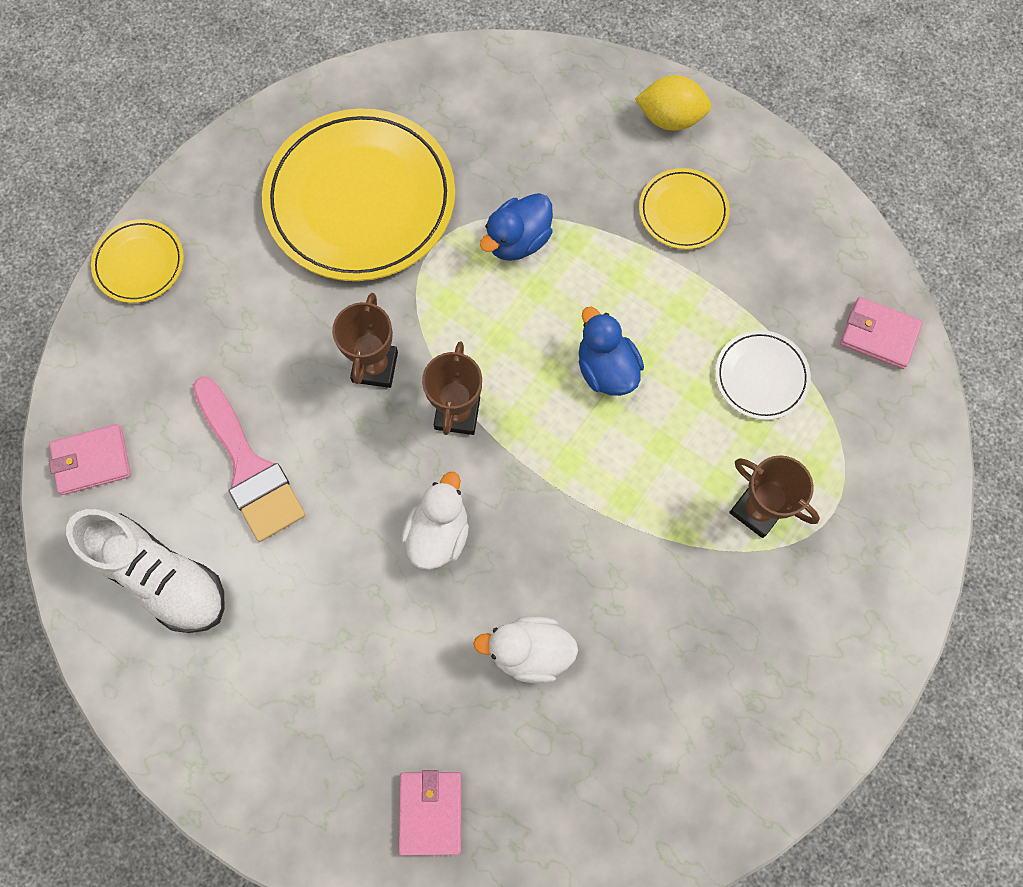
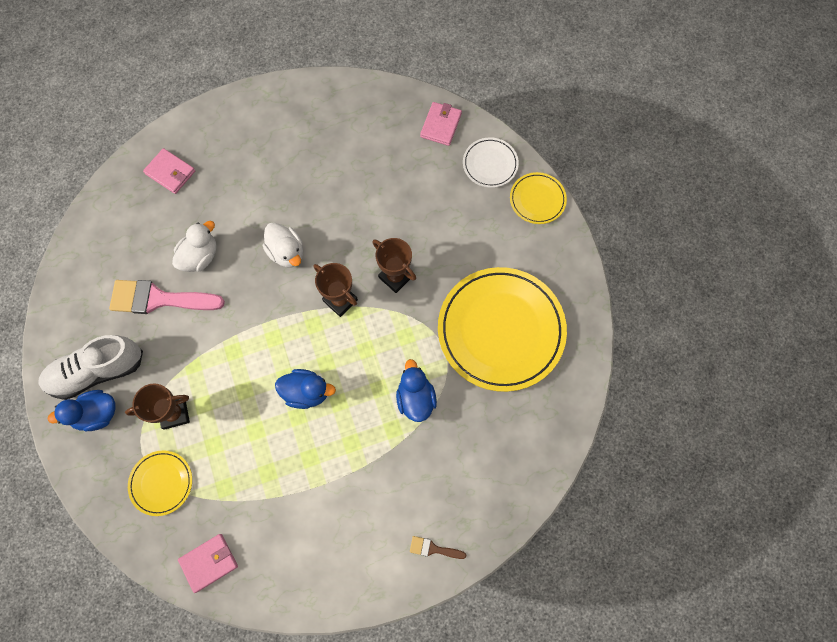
camera: 125 degrees right, 0 degrees up
(161, 577) = (361, 125): white shoe -> white shoe (97, 371)
(249, 467) = (386, 189): pink brush -> pink brush (159, 299)
(670, 118) = (433, 549): yellow lemon -> brown brush
(683, 211) = (366, 507): yellow plate -> yellow plate (161, 483)
(761, 377) = (238, 473): white plate -> white plate (490, 164)
(837, 610) = (97, 414): none -> blue duck

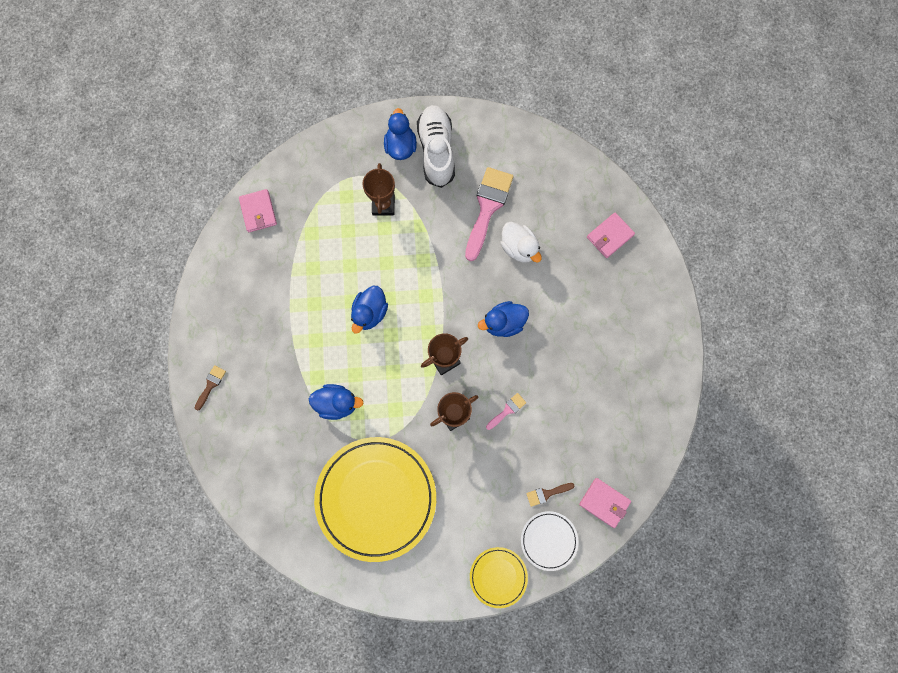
camera: 105 degrees right, 5 degrees up
(161, 483) = (330, 187): yellow plate -> none
(287, 252) = (503, 323): white duck -> blue duck
(377, 228) = (507, 410): none -> pink brush
(447, 175) = (546, 493): none -> brown brush

